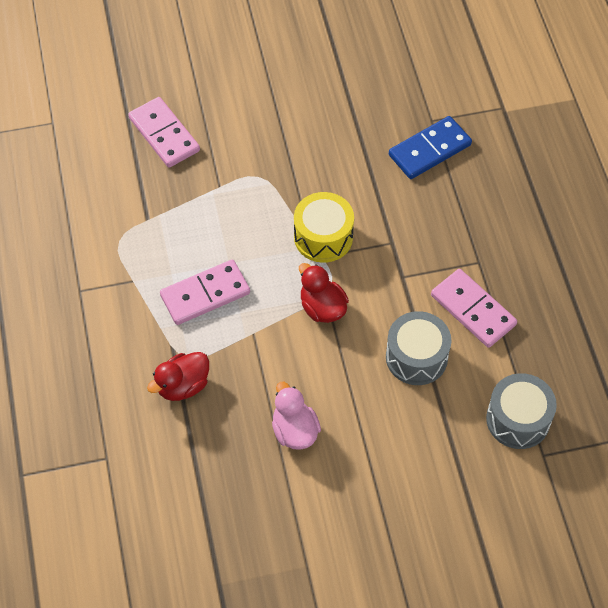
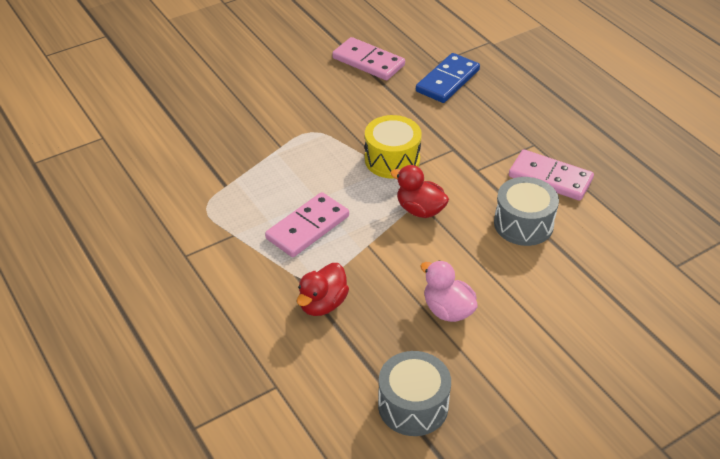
camera: 20 degrees left, 15 degrees down
(164, 134) = (212, 122): pink domino -> pink domino (368, 62)
(518, 419) = (638, 246): grey drum -> grey drum (413, 405)

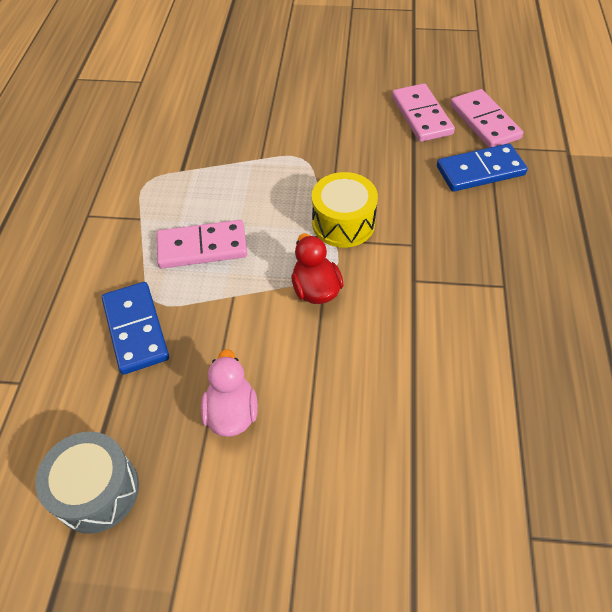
camera: 40 degrees right, 10 degrees up
(322, 304) = (136, 329): red duck -> blue domino
(523, 224) = (402, 368): grey drum -> none
(550, 178) = (484, 334): pink domino -> pink domino (484, 122)

